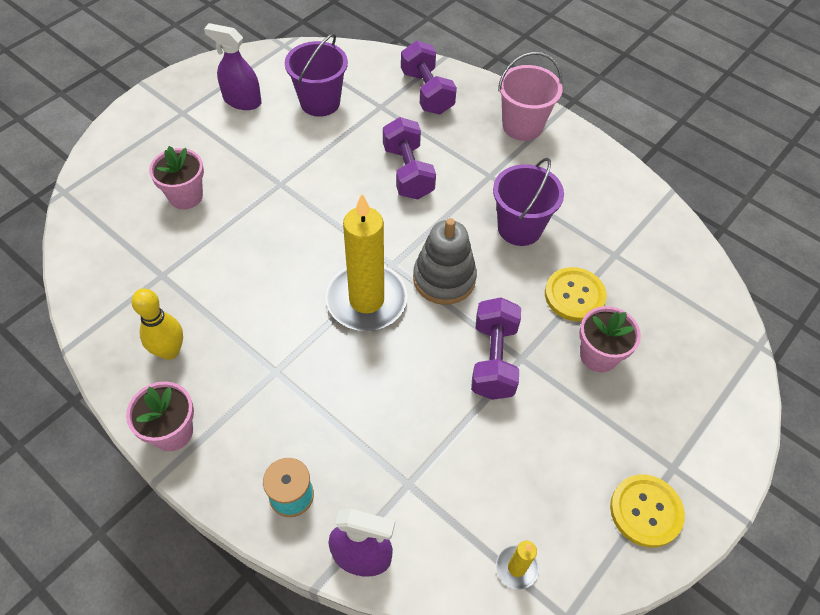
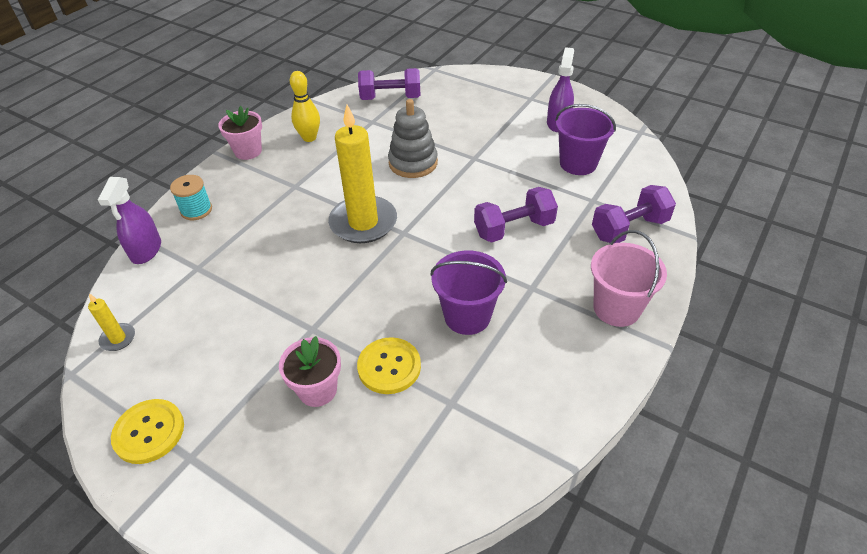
camera: 85 degrees right, 10 degrees down
(186, 196) = (446, 117): pink flower pot -> none
(444, 279) = (393, 267): grey stacking toy -> grey stacking toy (413, 163)
(493, 360) = (309, 308): purple dumbbell -> purple dumbbell (390, 98)

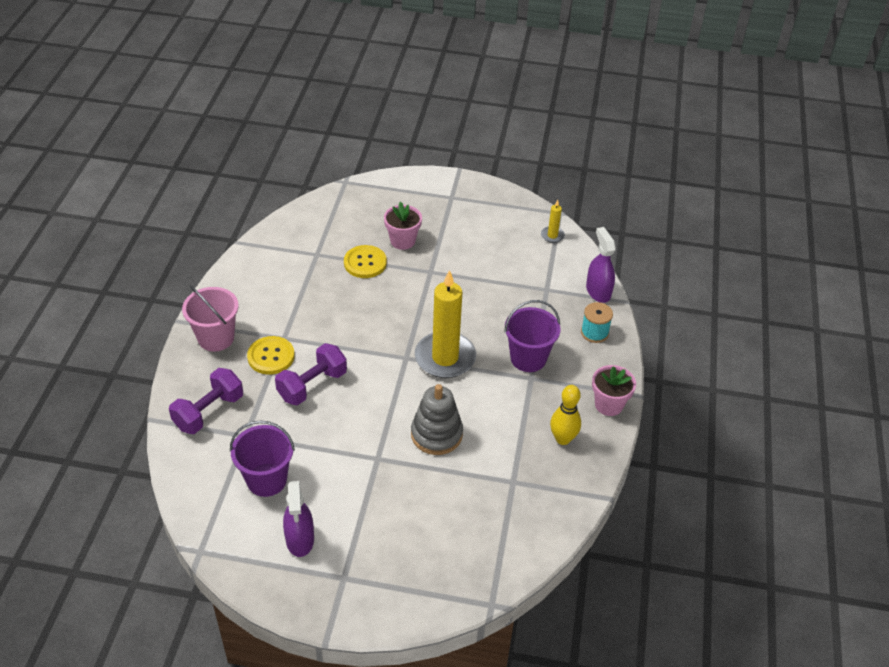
camera: 155 degrees right, 0 degrees up
(149, 432) = (484, 201): yellow button -> yellow button (271, 356)
(390, 98) = (515, 527): purple dumbbell -> none
(467, 316) = (326, 305): purple bucket -> purple bucket (528, 358)

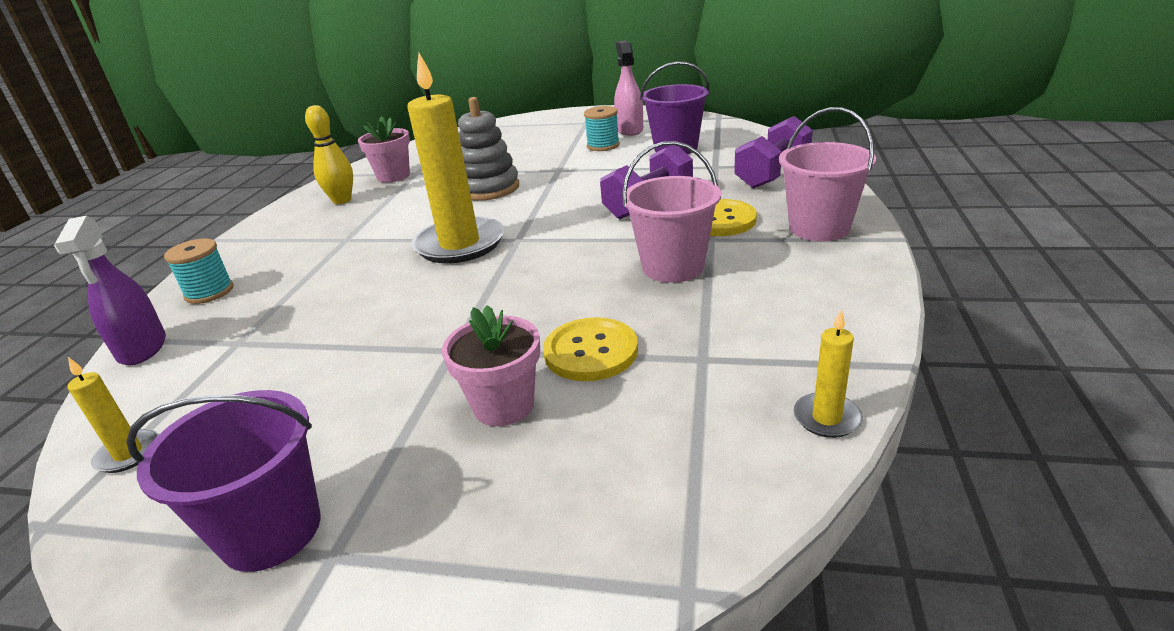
camera: 175 degrees left, 15 degrees down
(281, 224) = (826, 418): none -> yellow candle
(300, 539) = (629, 130): purple spray bottle -> pink spray bottle
(313, 315) = (673, 267): none -> pink bucket
(332, 503) = (603, 146): none -> turquoise spool
(528, 358) = (337, 256): purple bucket -> purple bucket (271, 531)
(609, 404) = (262, 228): pink flower pot -> pink flower pot (393, 176)

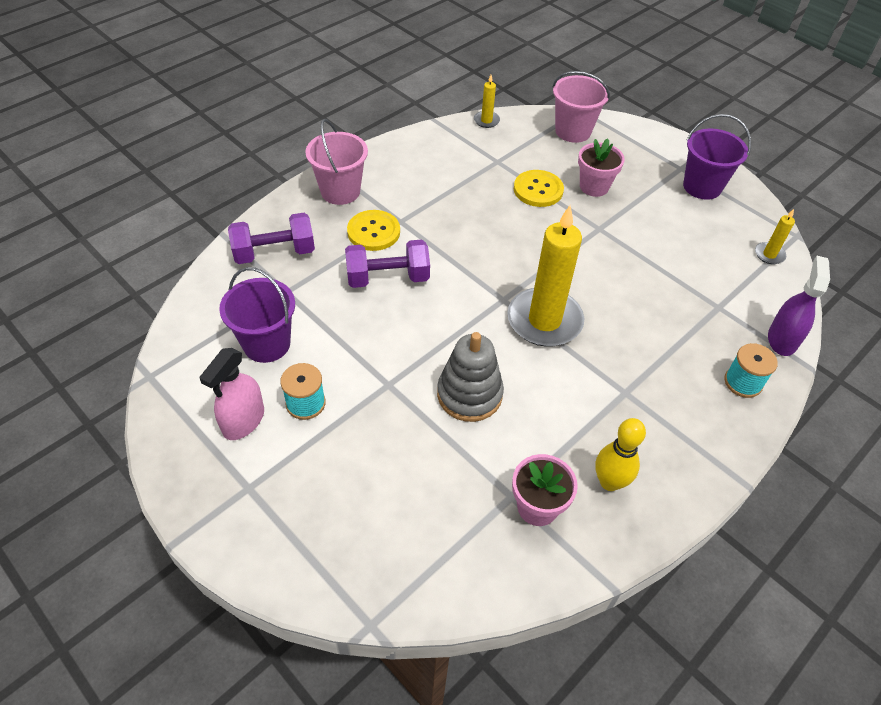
camera: 150 degrees left, 20 degrees up
(673, 267) = (446, 214): pink bucket -> pink bucket (573, 131)

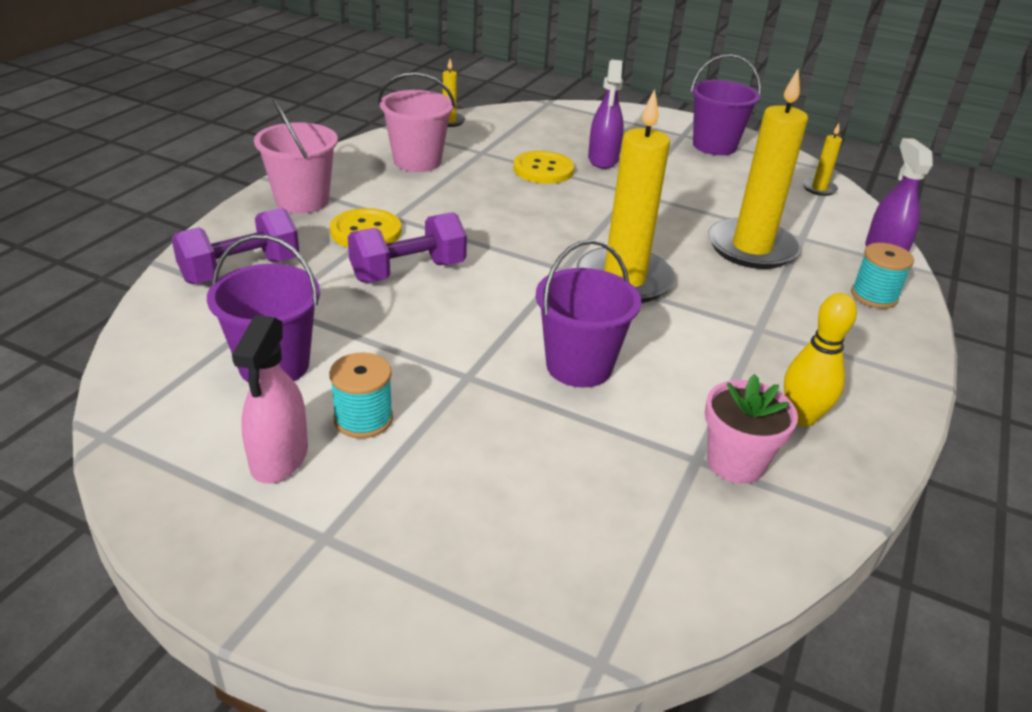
camera: 20 degrees left, 15 degrees down
(469, 394) = (579, 366): grey stacking toy -> purple bucket
(573, 131) = (551, 119): pink bucket -> pink bucket (417, 161)
(594, 187) = (603, 159): pink flower pot -> purple spray bottle
(667, 309) = (751, 248): none -> yellow candle

